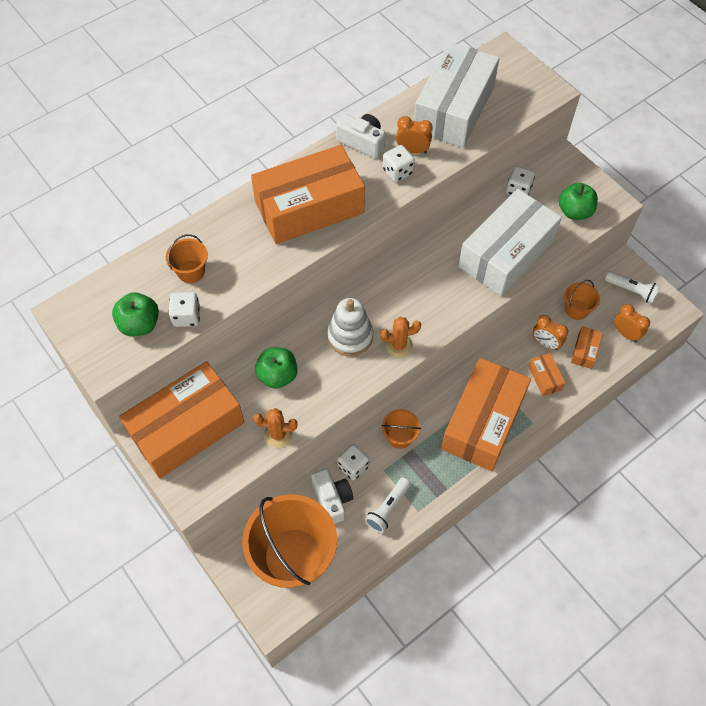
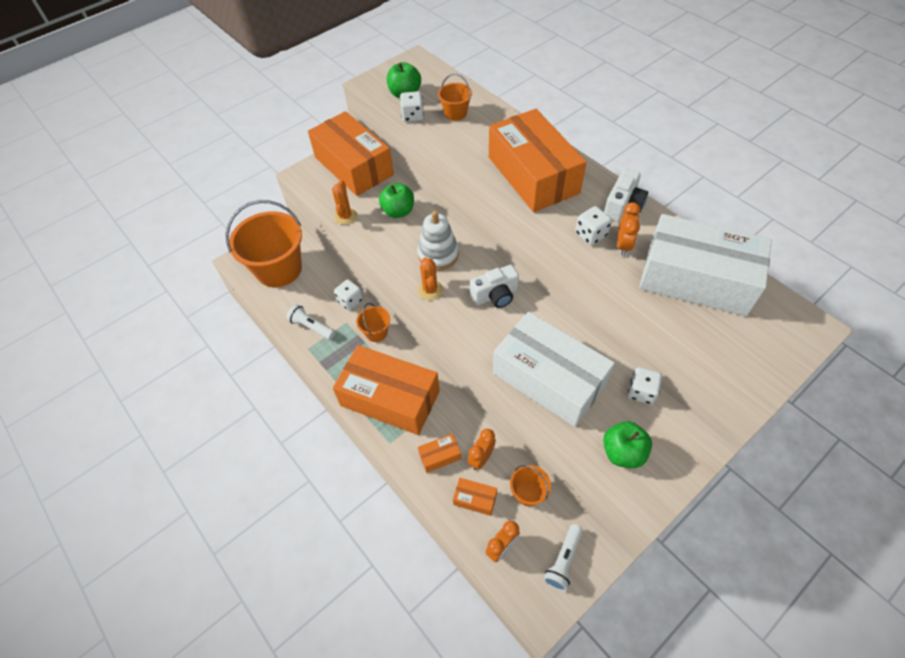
camera: 90 degrees right, 5 degrees down
(332, 499) = (323, 289): white camera -> white camera (495, 295)

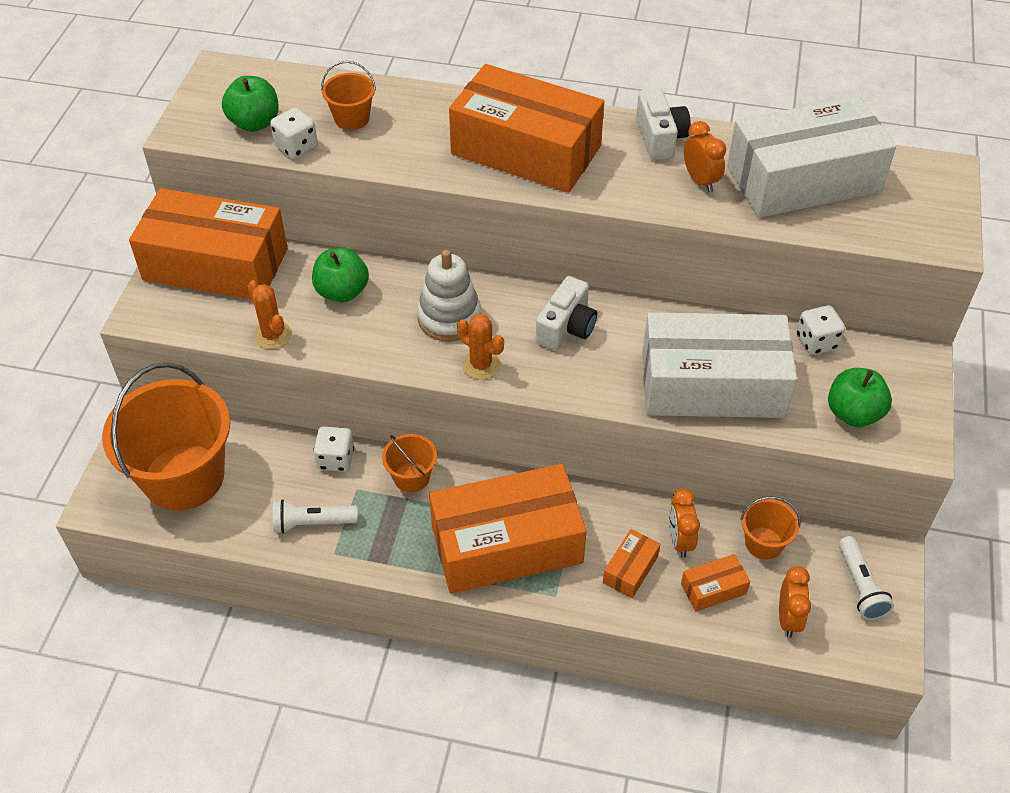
camera: 40 degrees left, 5 degrees down
(591, 235) = (656, 186): white dice -> none

